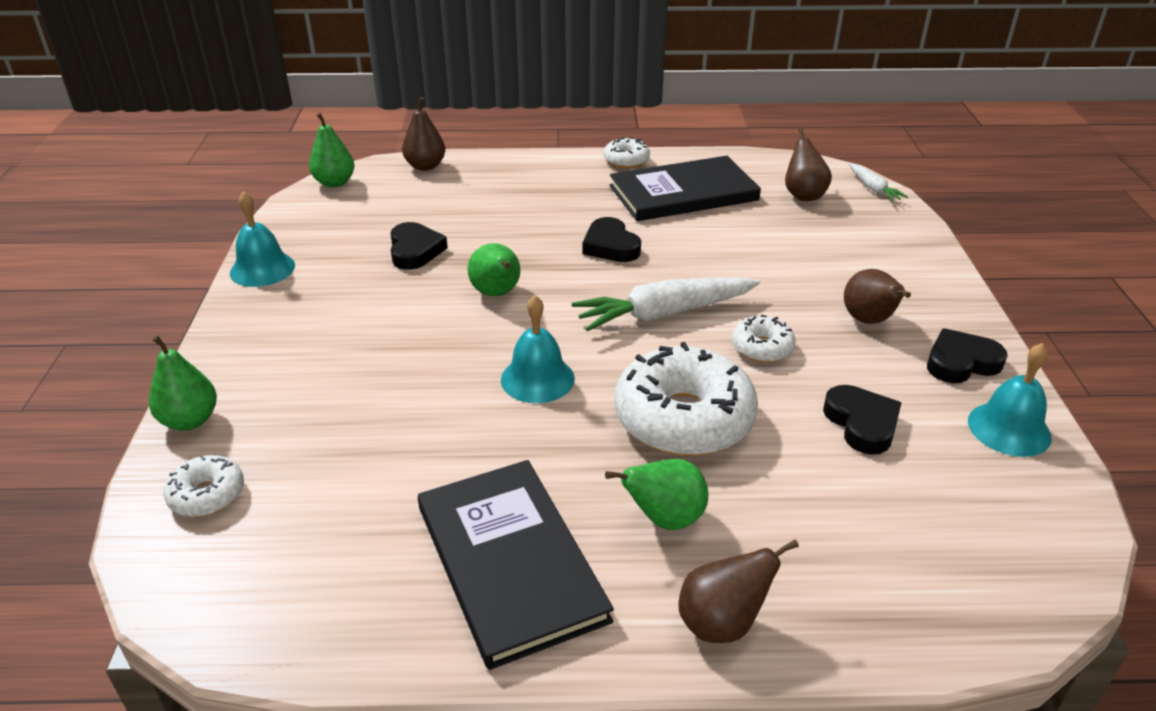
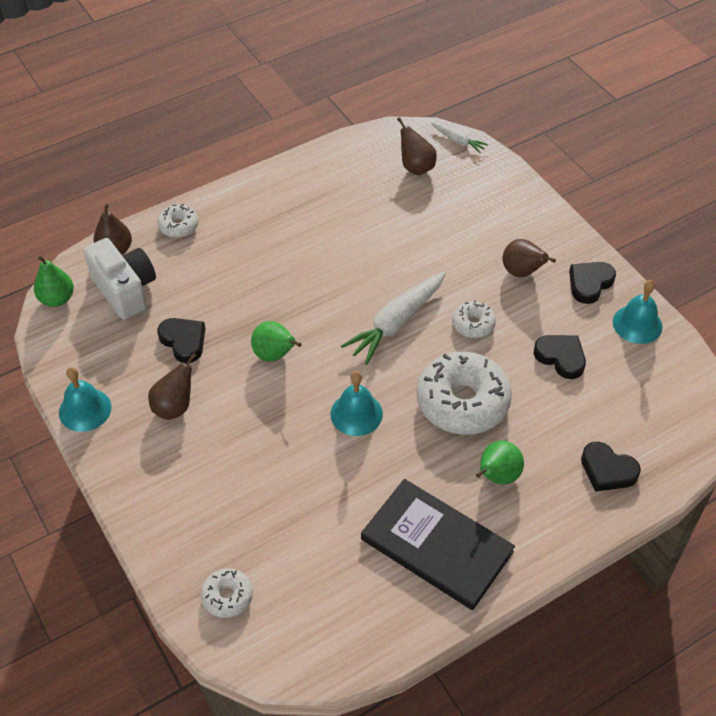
camera: 30 degrees left, 15 degrees up
(190, 420) = (162, 554): green pear -> none
(402, 196) = (125, 290): none -> white camera
(610, 246) = (319, 276): black heart -> black heart (607, 470)
(626, 160) = (267, 180): white donut -> white donut (178, 226)
(683, 193) = (332, 199): black book -> none
(721, 623) = (564, 523): brown pear -> brown pear (174, 407)

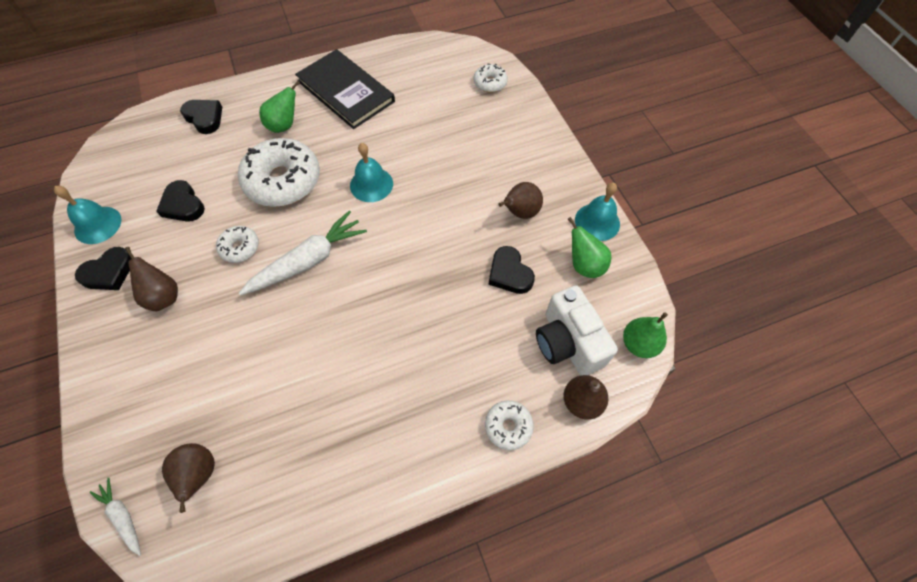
camera: 170 degrees left, 10 degrees up
(275, 355) = (427, 246): green pear -> green pear (584, 265)

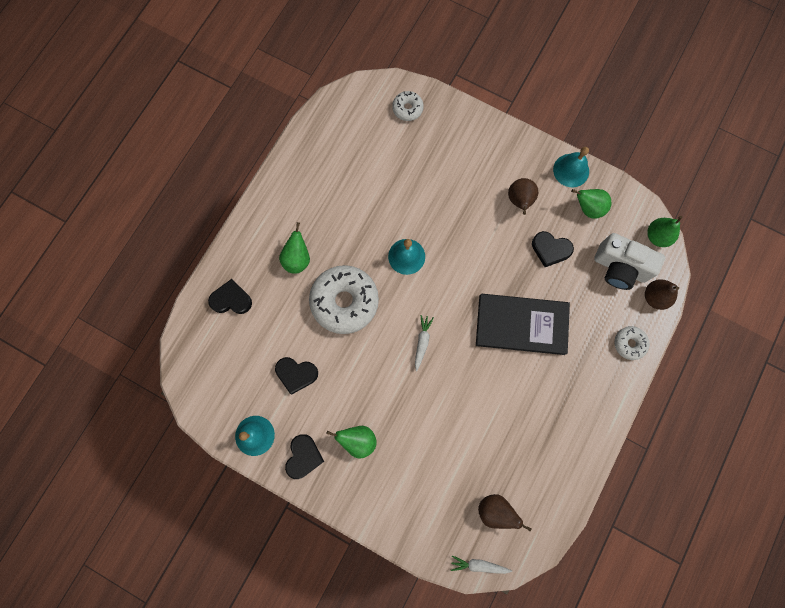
camera: 40 degrees left, 15 degrees up
(164, 296) = (358, 440): brown pear -> green pear
(240, 248) = (369, 370): white donut -> none
(308, 260) = (422, 342): white carrot -> white carrot, size x0.51
(345, 91) = (311, 196): black book -> black book (521, 325)

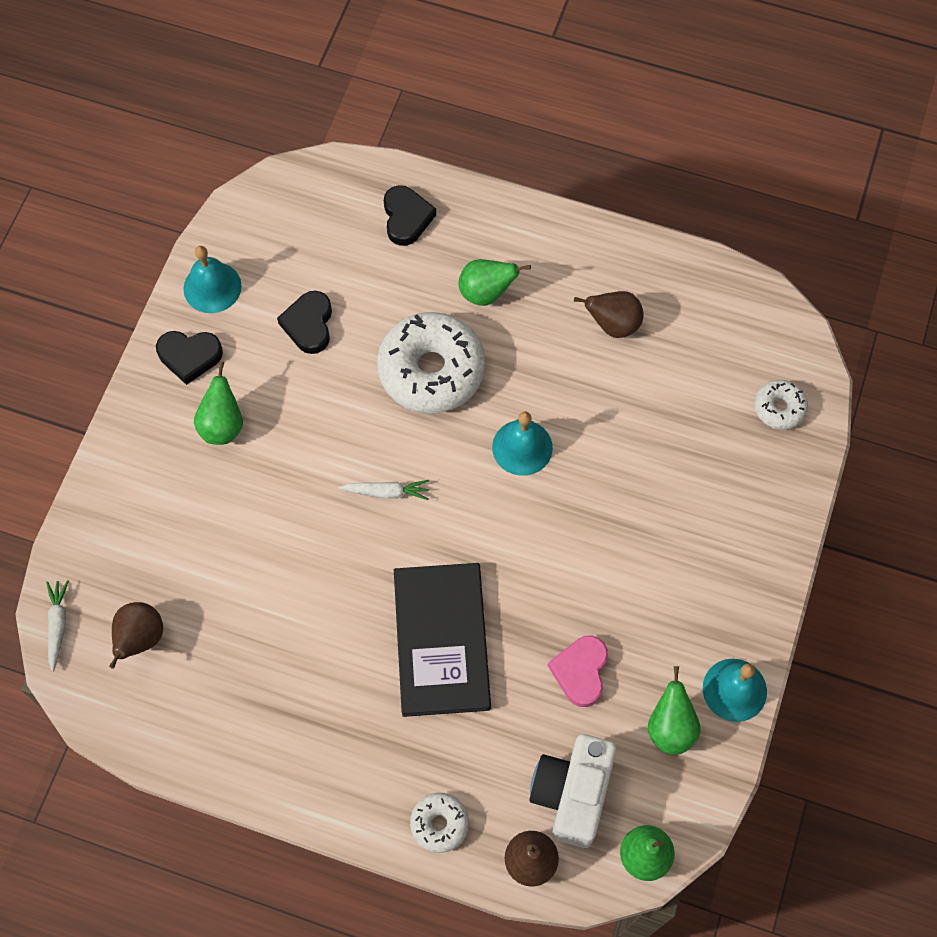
camera: 80 degrees right, 10 degrees down
(520, 201) = (657, 610): brown pear -> brown pear (613, 324)
(550, 249) = (580, 671): black heart -> pink heart

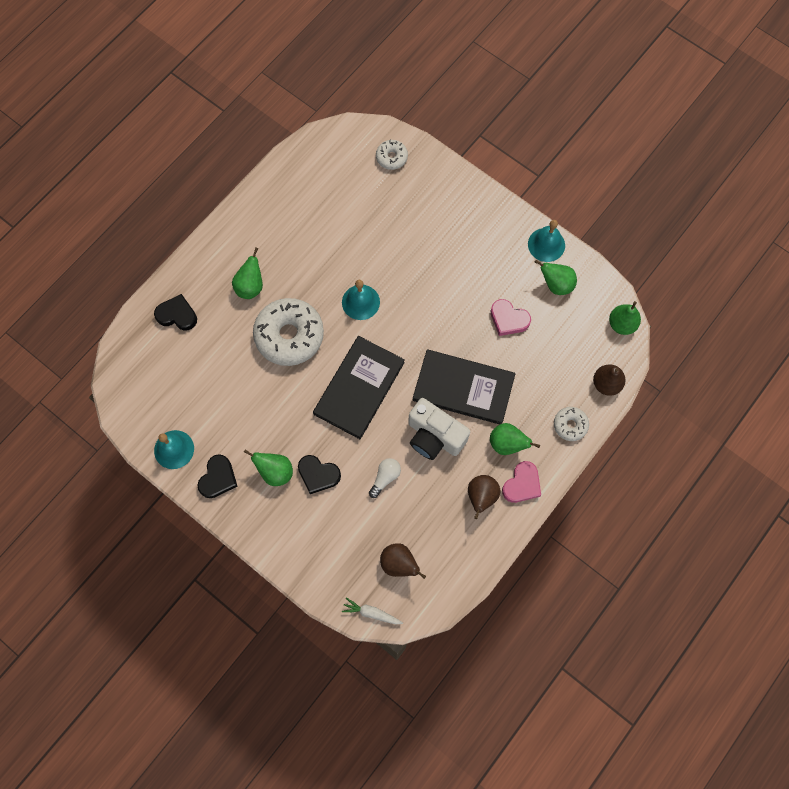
camera: 70 degrees left, 5 degrees up
(262, 575) = (385, 478): none -> white light bulb
(309, 324) = (227, 398): black heart -> black heart (318, 475)
(317, 778) = (522, 484): none -> pink heart
(374, 735) = (507, 444): none -> green pear
(386, 492) = (359, 388): white carrot -> black book
(572, 794) = (576, 349): white camera -> white camera (434, 436)
(613, 324) = (302, 224): brown pear -> brown pear (481, 497)

